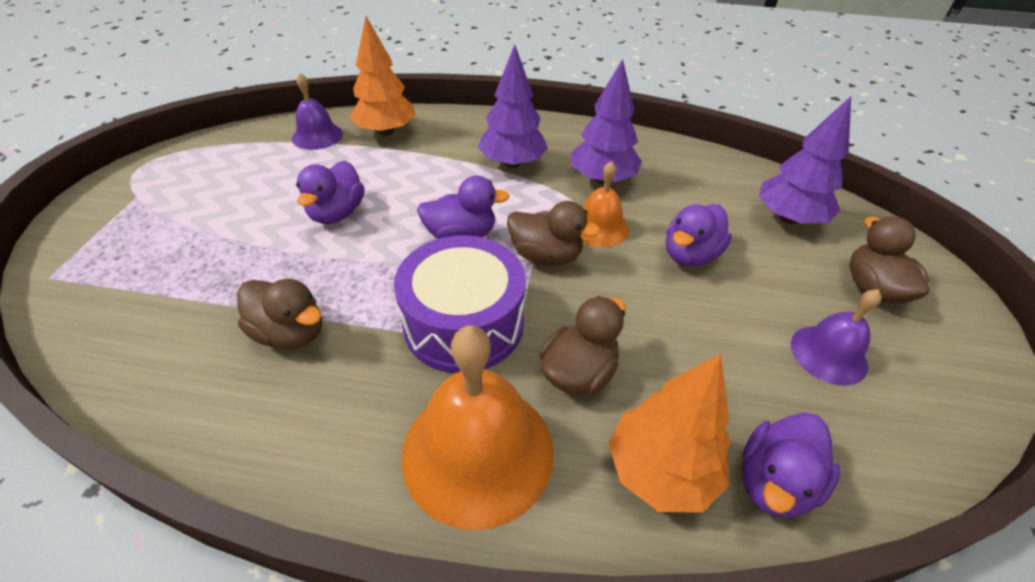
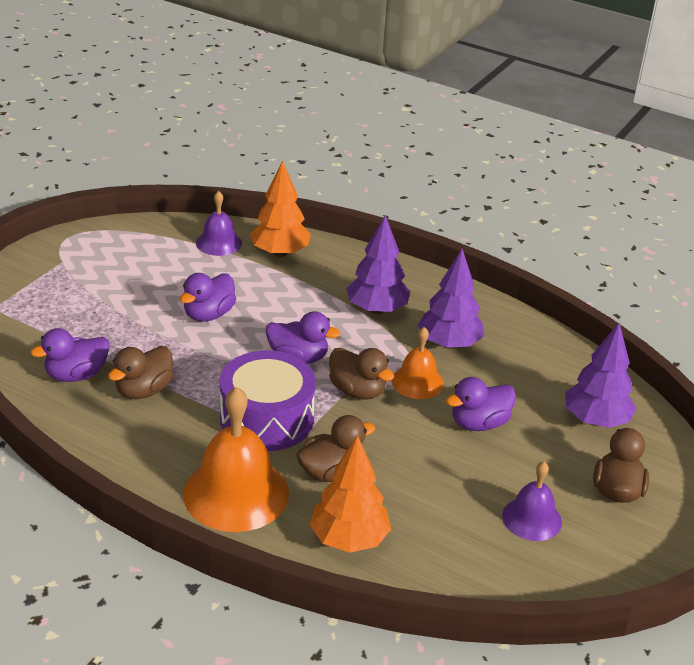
camera: 20 degrees right, 10 degrees down
(290, 333) = (144, 390): brown duck -> brown duck turned 75 degrees clockwise
(774, 482) = (421, 569): purple duck -> purple duck (76, 375)

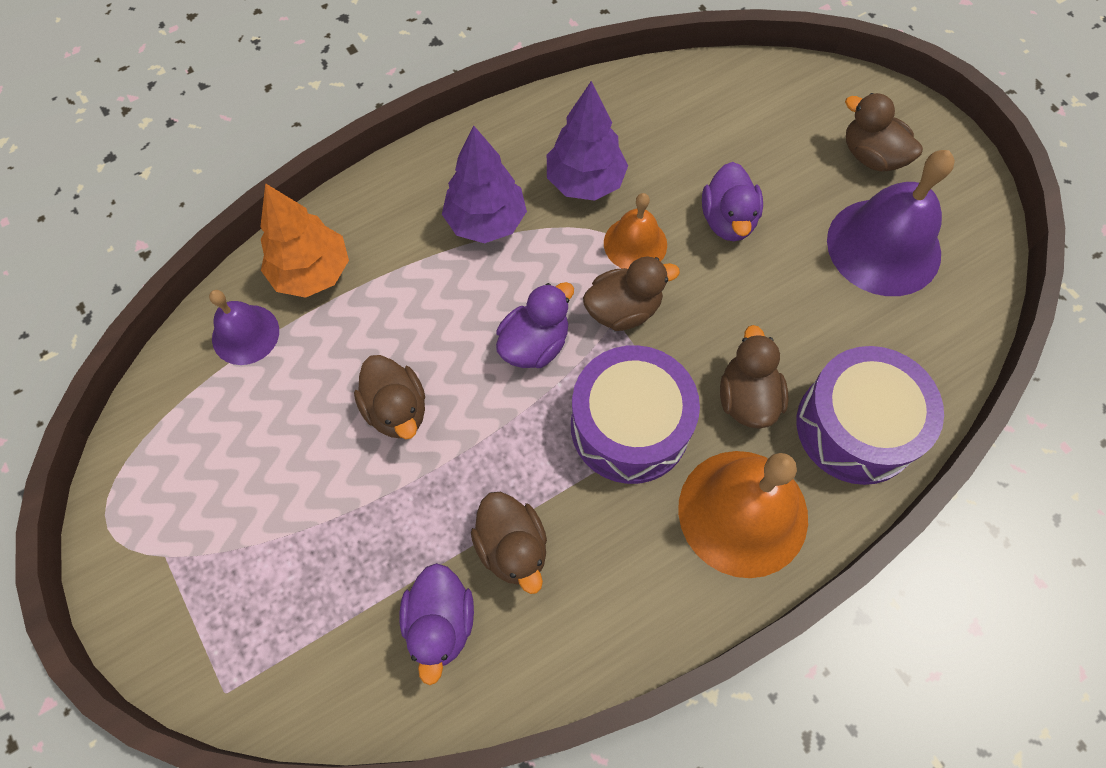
camera: 60 degrees left, 30 degrees up
(208, 314) = (396, 410): purple duck -> brown duck
(349, 539) = (856, 427): orange tree -> purple drum
(532, 518) = (883, 246): purple bell -> purple bell, size x1.77
(595, 420) = (766, 118): purple tree -> none

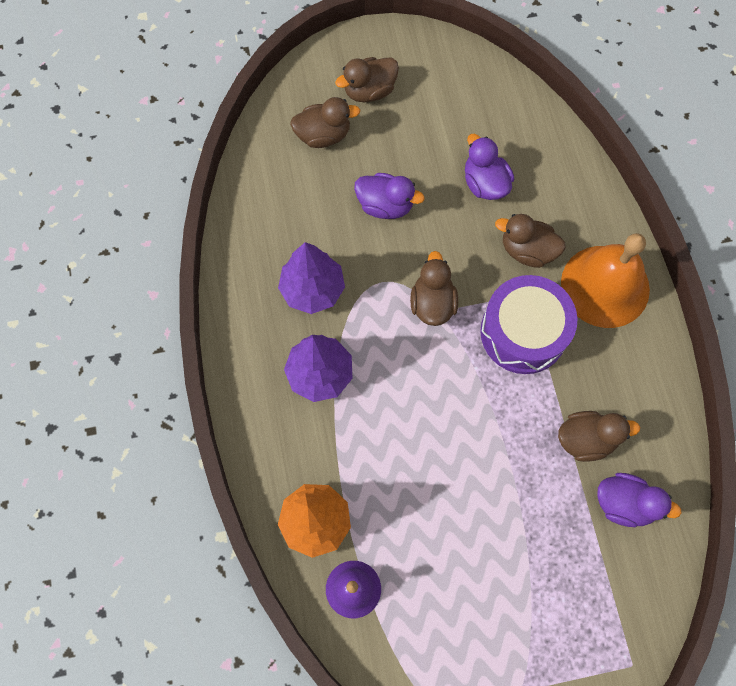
camera: 70 degrees left, 5 degrees up
(396, 410) = (458, 488): brown duck -> brown duck (323, 135)
(534, 344) = (438, 374): purple duck -> purple duck (485, 183)
(635, 243) = (381, 275): orange bell -> none
(856, 427) = (568, 194): purple drum -> none
(883, 246) = (444, 117): purple bell -> none

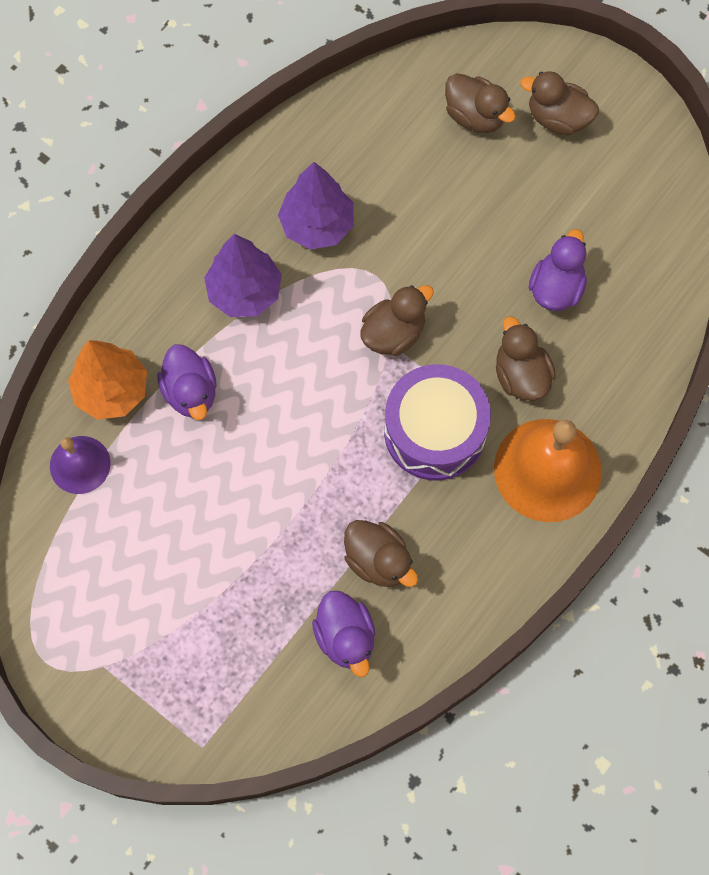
camera: 50 degrees right, 0 degrees up
(385, 205) = (453, 221): purple duck -> purple duck (191, 392)

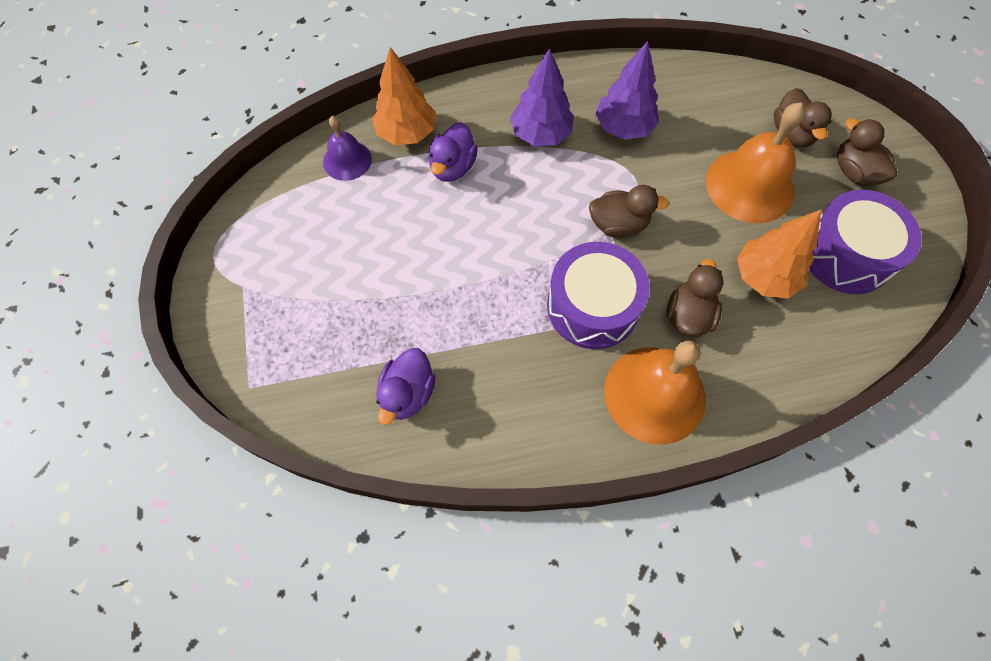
camera: 40 degrees right, 5 degrees down
(378, 560) = (476, 361): brown duck -> none
(478, 202) = (749, 185): none -> orange bell
(556, 288) = (764, 277): purple duck -> orange tree
(607, 212) = (846, 254): none -> purple drum

